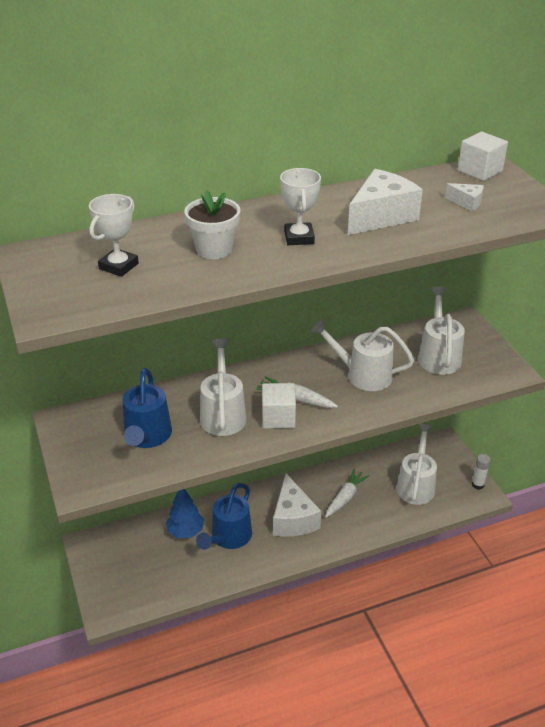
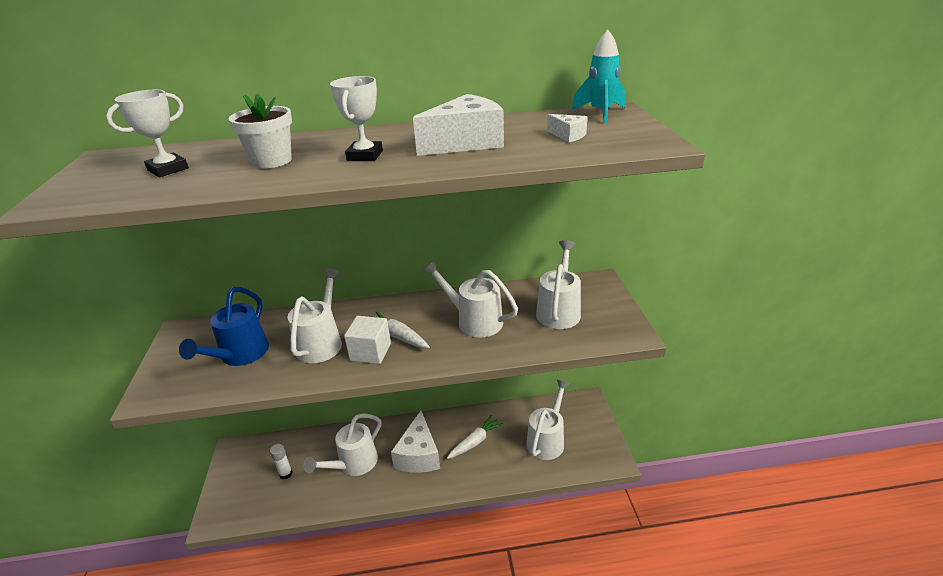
camera: 15 degrees right, 5 degrees down
(185, 532) = (319, 452): blue tree -> none
(228, 538) = (353, 464): blue watering can -> white watering can
(478, 484) = (609, 448): white glue stick -> white glue stick (286, 474)
(480, 171) = (600, 113): white cube -> turquoise rocket

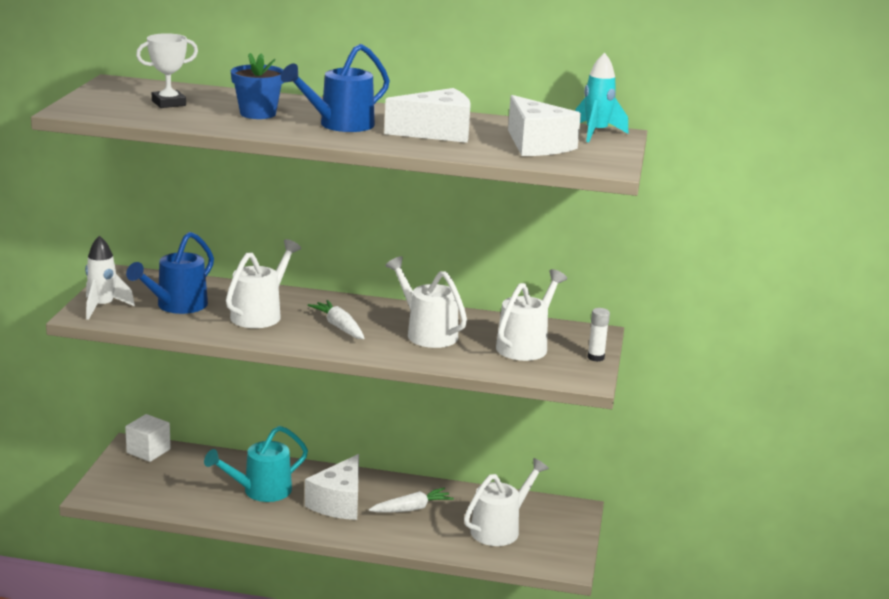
camera: 15 degrees right, 10 degrees down
(167, 379) = (103, 307): none -> white rocket
(272, 161) = (258, 114): white flower pot -> blue flower pot
(286, 474) = (182, 480): white glue stick -> white glue stick (595, 357)
(353, 464) = (260, 491): white watering can -> turquoise watering can
(365, 156) = (339, 125): white trophy -> blue watering can
(370, 352) = (305, 332): white cube -> white cube (148, 451)
(568, 135) = (537, 145): white cheese -> white cheese, size x2.11

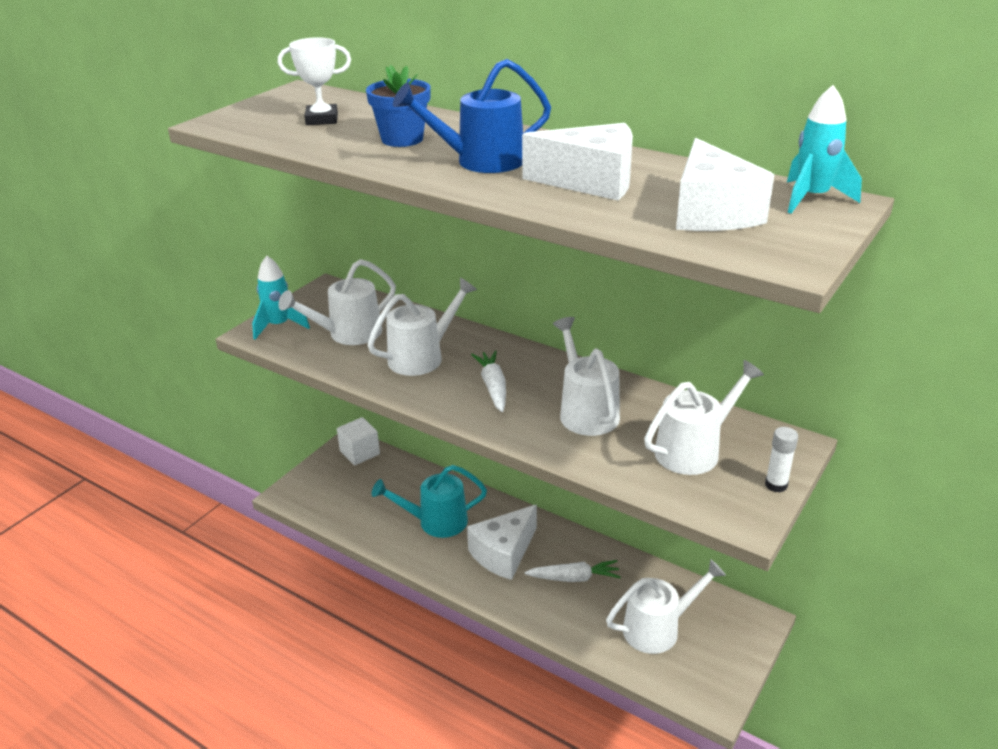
camera: 25 degrees right, 10 degrees up
(103, 307) = (279, 326): white rocket -> turquoise rocket
(176, 306) = (347, 334): blue watering can -> white watering can

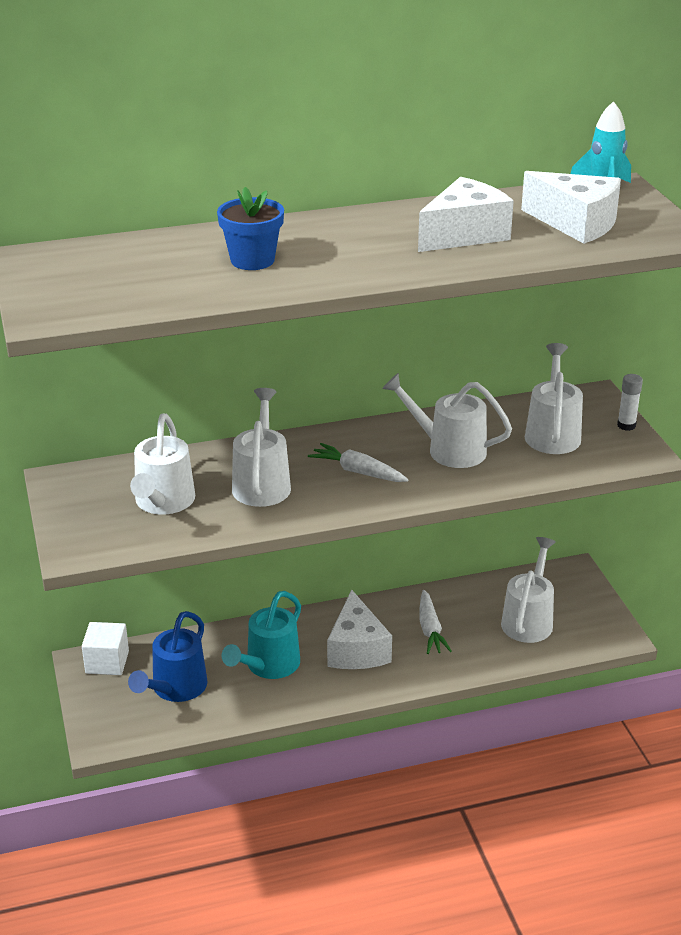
camera: 50 degrees left, 0 degrees up
(279, 326) = (84, 533): turquoise rocket -> none
(322, 119) = (135, 273): white trophy -> none
(480, 162) = (357, 252): blue watering can -> blue watering can (175, 689)
(573, 578) = (430, 629): white carrot -> white carrot turned 135 degrees clockwise

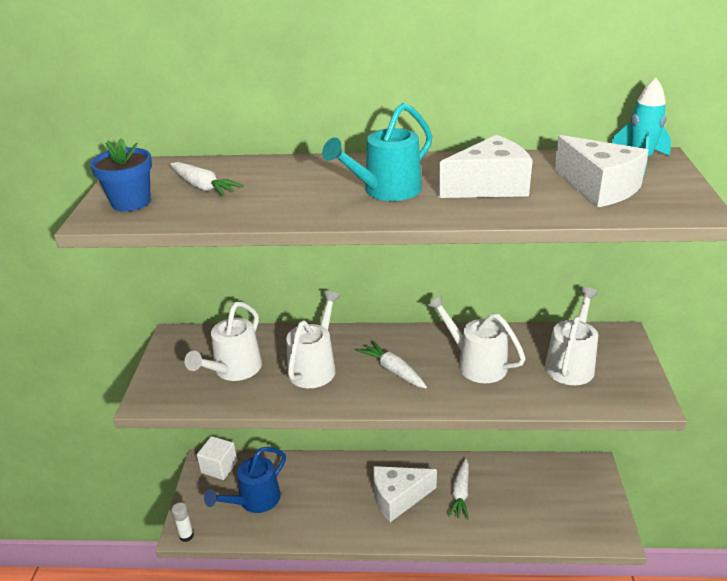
camera: 20 degrees right, 0 degrees up
(139, 270) = (203, 187): none -> white carrot
(252, 260) = (295, 189): blue flower pot -> blue flower pot (131, 202)
(268, 666) = (327, 497): turquoise watering can -> turquoise watering can (385, 191)
(357, 649) = (398, 498): white cheese -> white cheese turned 60 degrees clockwise
(528, 619) = (543, 502): white watering can -> none
(626, 425) = (640, 368): white glue stick -> white glue stick (186, 536)

